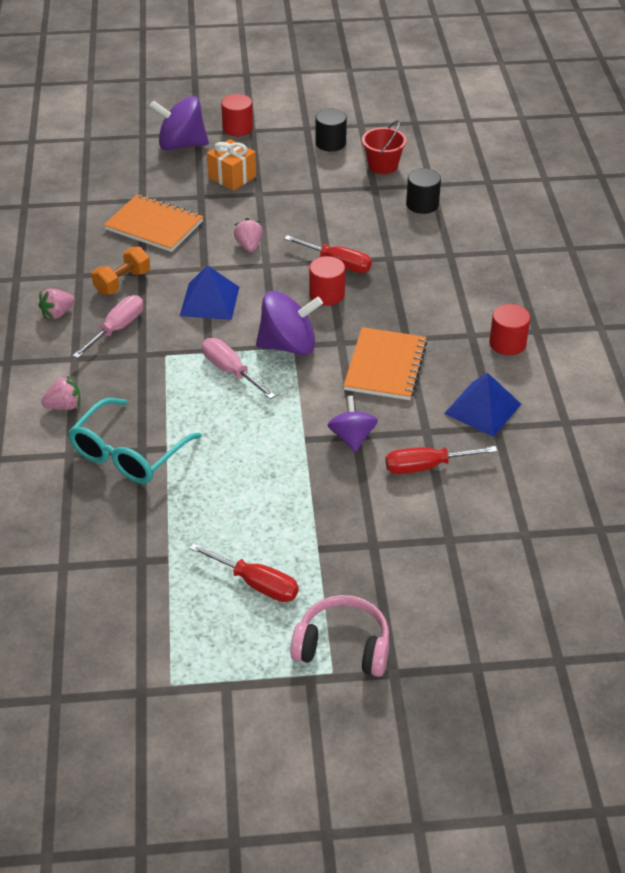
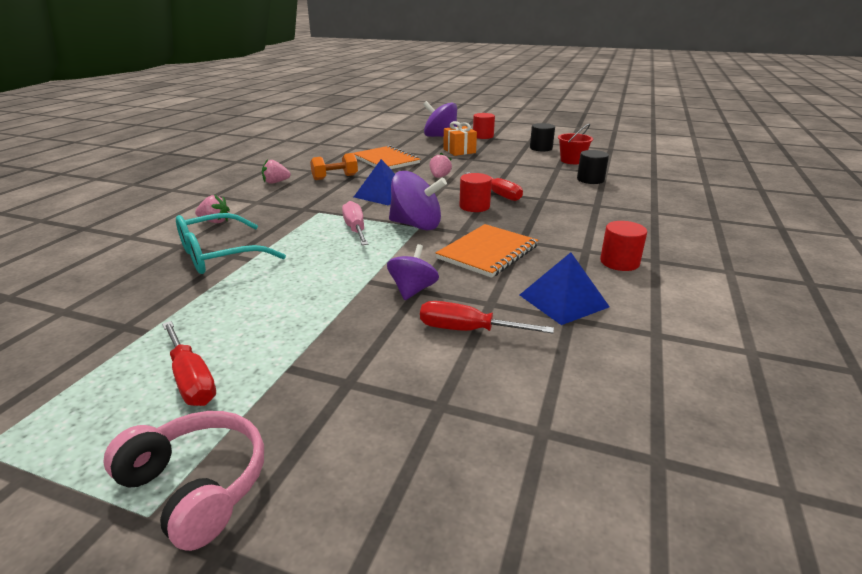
camera: 25 degrees right, 15 degrees down
(116, 329) = (303, 195): pink screwdriver -> none

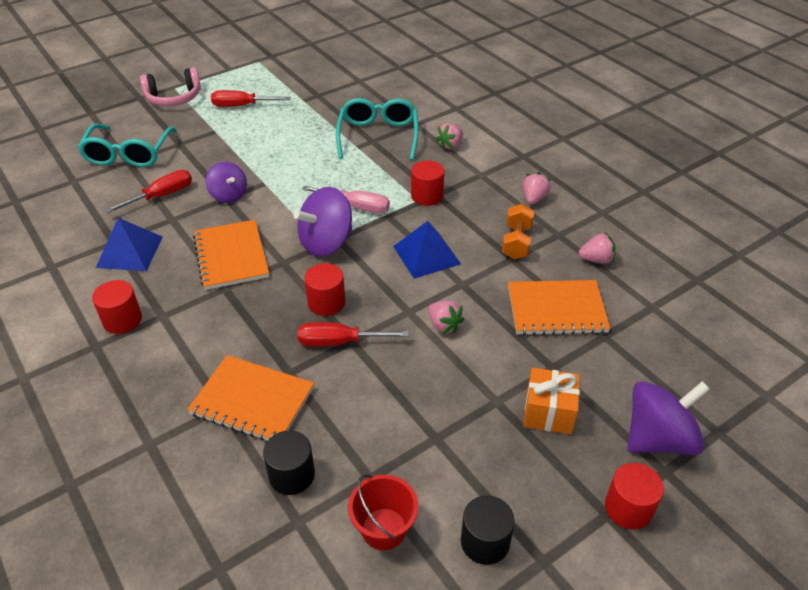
camera: 125 degrees right, 15 degrees up
(309, 211) = (427, 196): none -> red cylinder
(328, 160) = (596, 259): none -> pink strawberry
(423, 417) = (128, 154): none -> turquoise glasses
(577, 200) = (252, 401): none -> orange notebook

